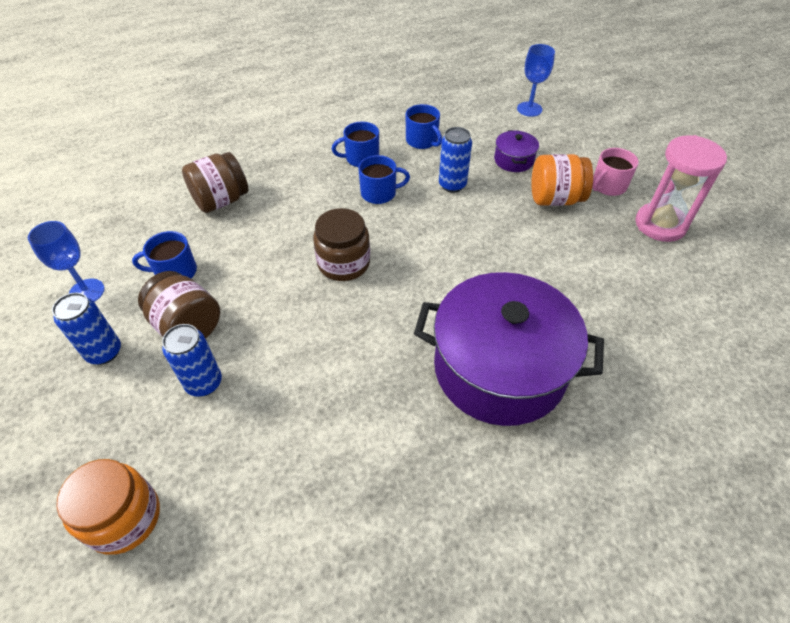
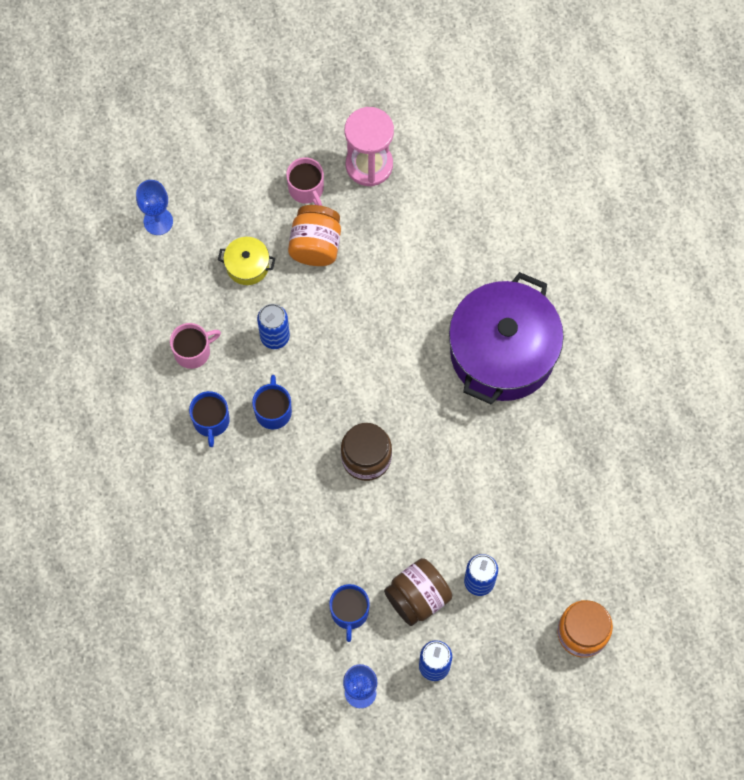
camera: 80 degrees left, 20 degrees up
(221, 201) = (253, 571): brown jar -> none
(422, 141) = (193, 351): blue mug -> pink mug
(513, 160) = (247, 265): purple pot -> yellow pot

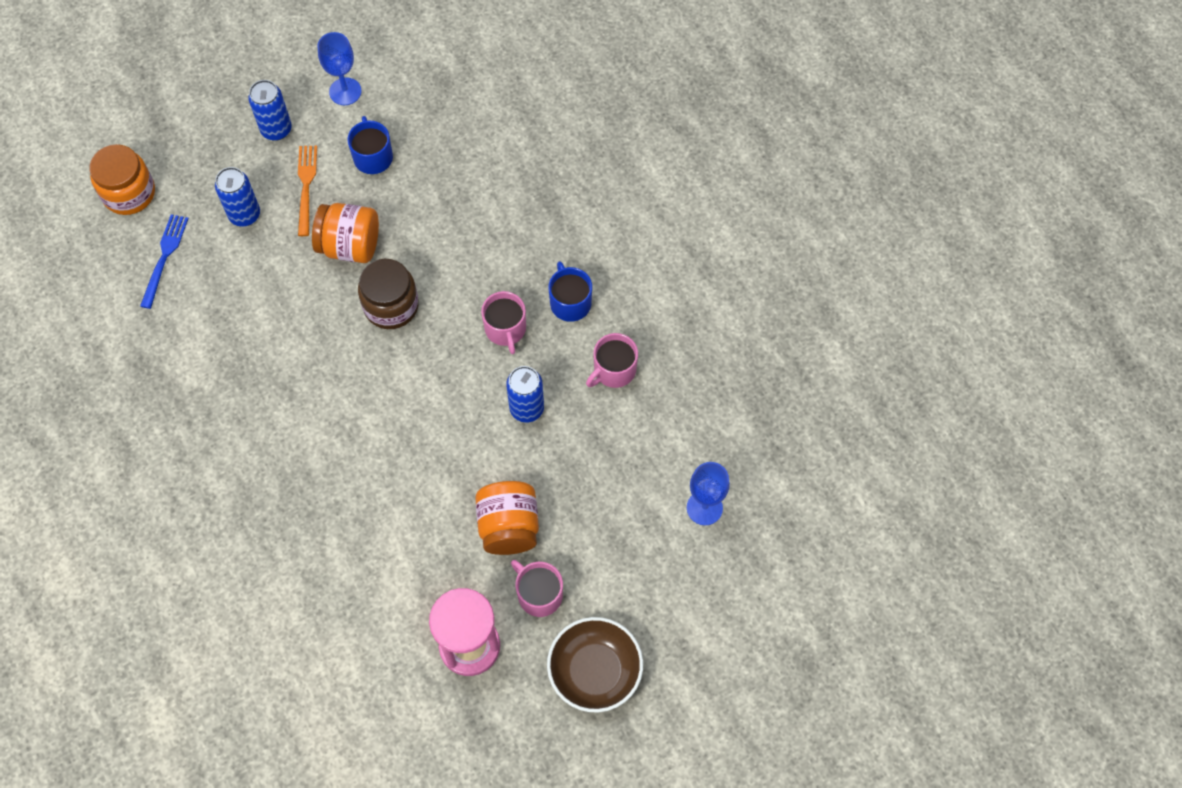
camera: 165 degrees right, 5 degrees down
(247, 265) = (582, 482): yellow pot -> none
(273, 410) = (505, 329): blue mug -> pink mug
(280, 125) = (595, 671): none -> brown bowl
(390, 525) = (350, 245): none -> orange jar
(417, 597) = (306, 186): brown jar -> orange fork
(502, 352) = (260, 456): purple pot -> none
(557, 557) = (165, 256): none -> blue fork

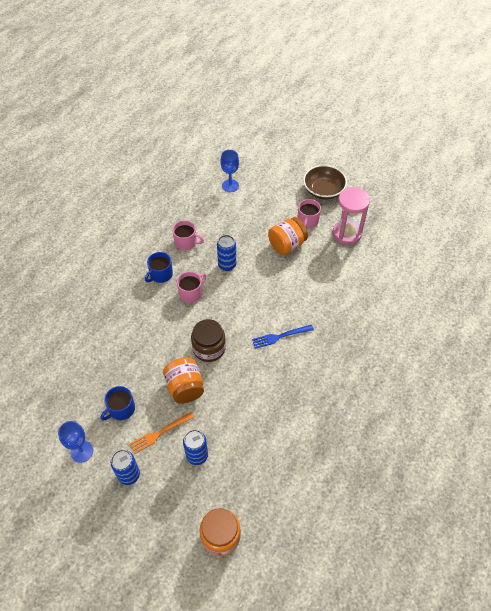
camera: 120 degrees left, 10 degrees down
(165, 256) = (249, 483): blue fork -> blue fork (280, 336)

